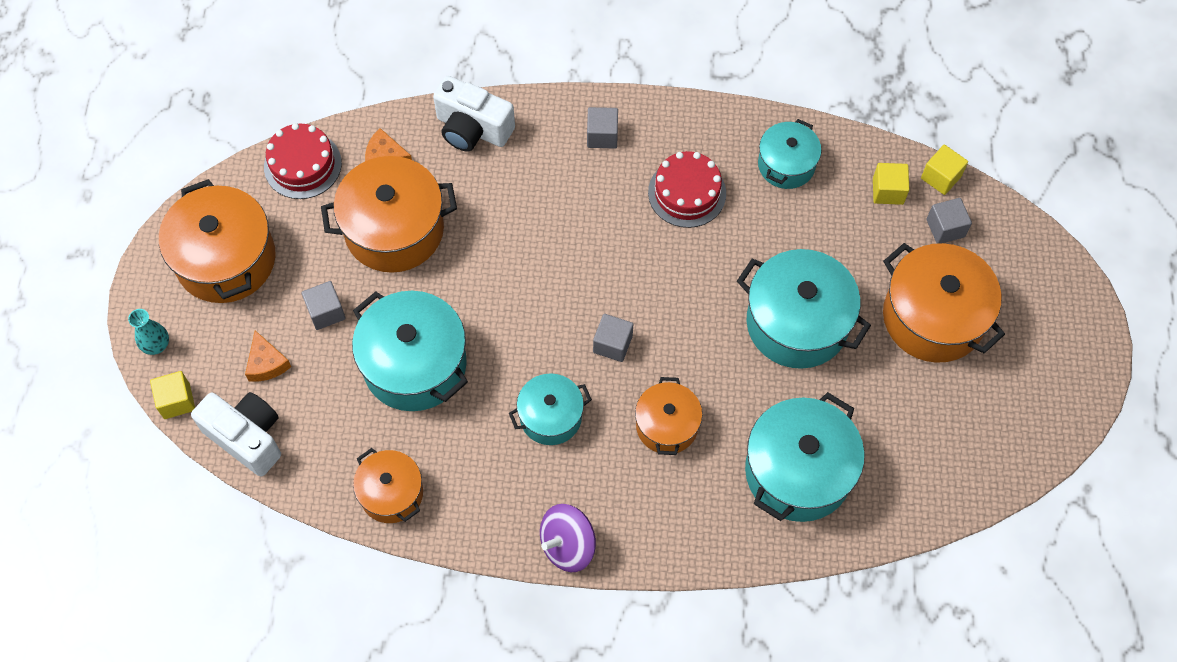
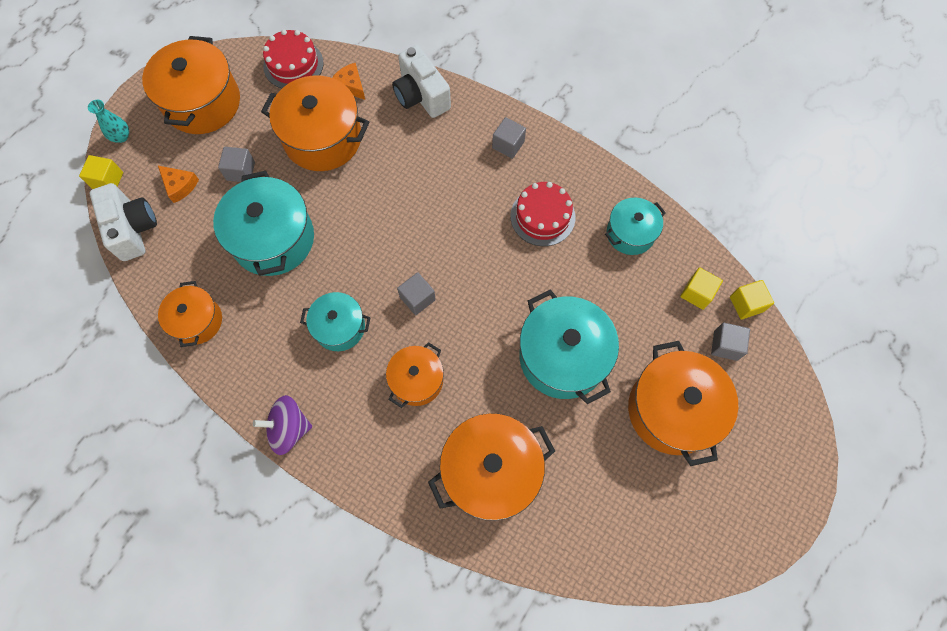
camera: 30 degrees right, 5 degrees up
(266, 363) = (180, 186): orange cheese -> orange cheese turned 60 degrees counterclockwise
(798, 472) = (491, 471): turquoise pot -> orange pot

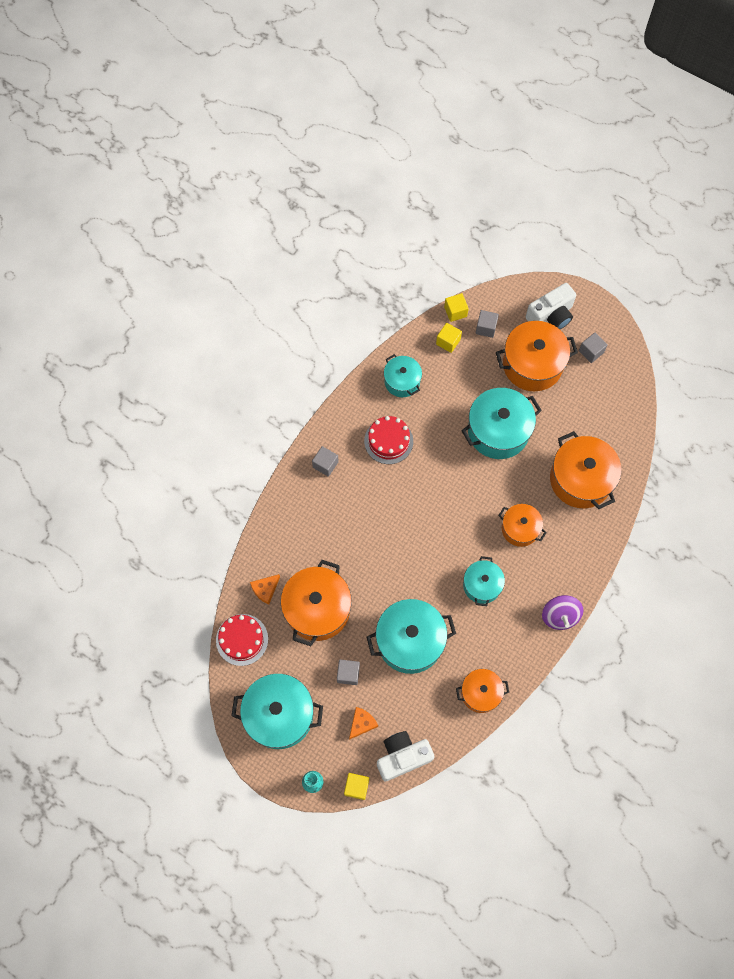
camera: 90 degrees left, 0 degrees up
(202, 103) = (279, 715): orange pot -> turquoise pot
(417, 298) = (457, 530): grey cube -> grey cube (591, 352)
(421, 96) = (277, 532): white camera -> white camera (551, 316)

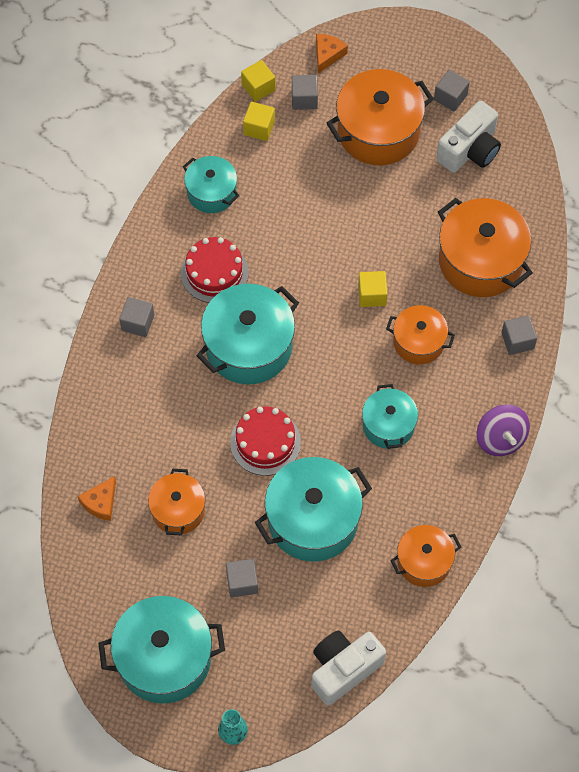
camera: 15 degrees left, 5 degrees down
(242, 639) = (86, 575): red cake -> red cake (265, 442)
(317, 609) = (178, 510): orange pot -> orange pot, size x0.59
(356, 787) = (293, 723): yellow cube -> yellow cube (372, 295)
(362, 723) = (278, 641): orange cheese -> orange cheese (327, 54)
(498, 431) = (356, 226): turquoise pot -> turquoise pot (248, 346)
(551, 316) = (385, 64): white camera -> white camera (470, 150)
(591, 546) = (517, 341): none -> grey cube

